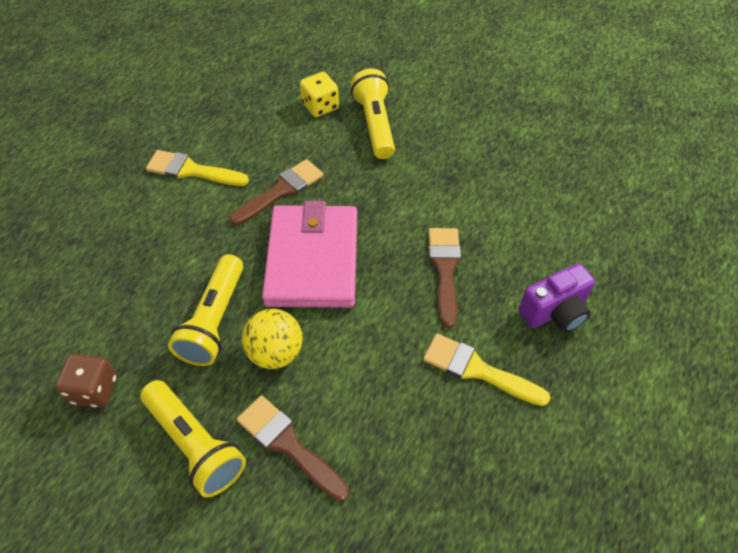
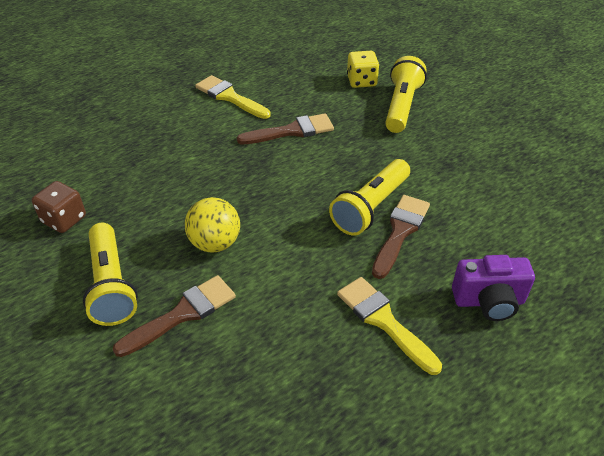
camera: 25 degrees right, 10 degrees down
(214, 320) = (181, 204): yellow flashlight -> yellow flashlight (370, 207)
(288, 444) = (182, 314): brown brush -> brown brush turned 75 degrees clockwise
(312, 259) = (287, 187): pink wallet -> none

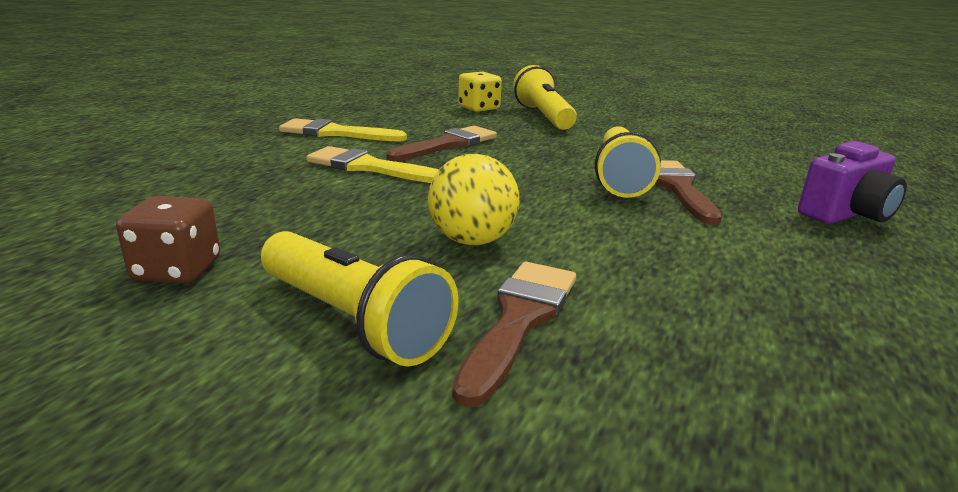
camera: 30 degrees left, 20 degrees down
(383, 321) = (780, 254): yellow brush -> yellow brush (368, 167)

